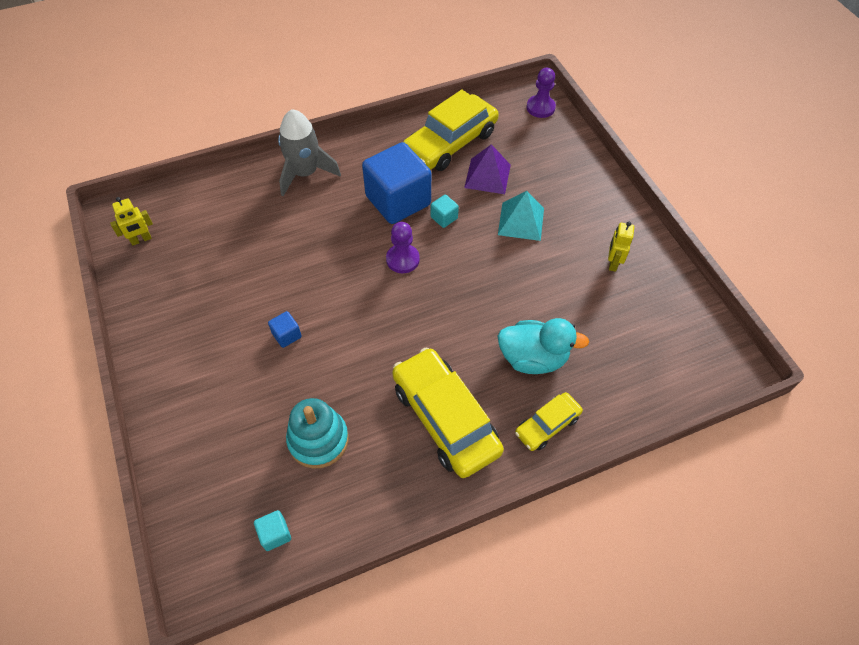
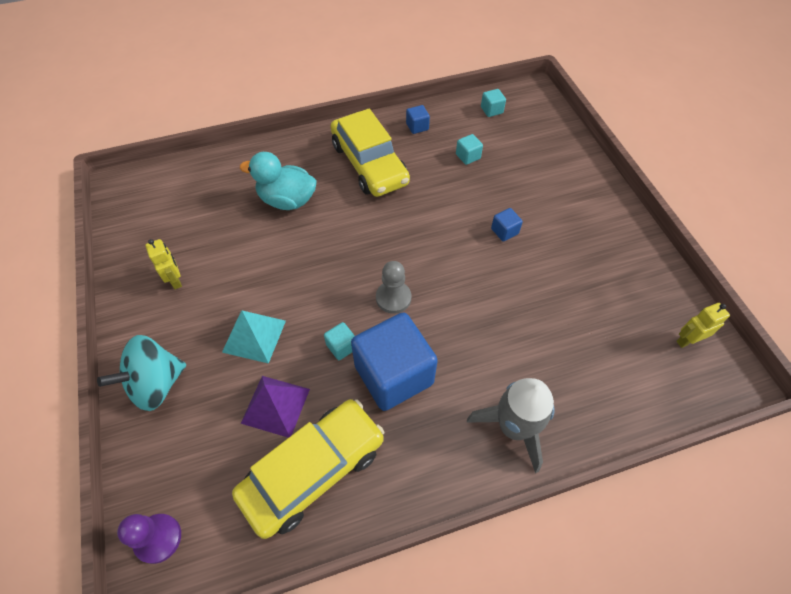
camera: 175 degrees left, 0 degrees up
(318, 440) = (468, 156): turquoise stacking toy -> turquoise cube
(386, 490) = (417, 127): none -> blue cube
(402, 259) = (393, 298): purple pawn -> grey pawn
(547, 425) = (292, 155): yellow car -> none
(585, 184) = (156, 384): none -> turquoise spinning top
(612, 263) = (176, 280): yellow robot -> yellow robot turned 45 degrees counterclockwise

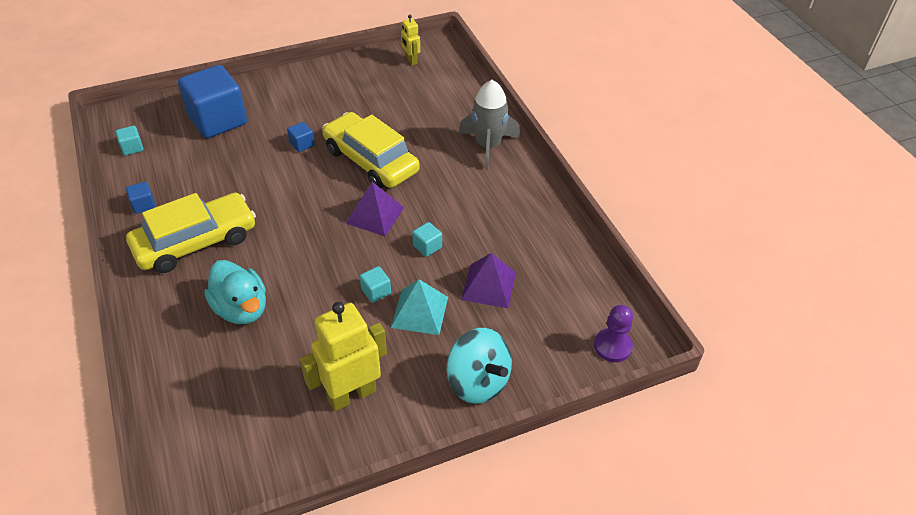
camera: 95 degrees left, 10 degrees down
(176, 280) = (351, 394): yellow robot -> yellow robot, size x1.95
(287, 200) = (241, 309): turquoise duck -> turquoise duck turned 45 degrees counterclockwise
(313, 470) = (539, 255): yellow car -> yellow car (371, 160)
(393, 298) = (375, 215): grey pawn -> purple pyramid
(394, 374) = (452, 211): blue cube -> blue cube (218, 120)
(468, 156) = (200, 166): turquoise cube -> turquoise cube (376, 291)

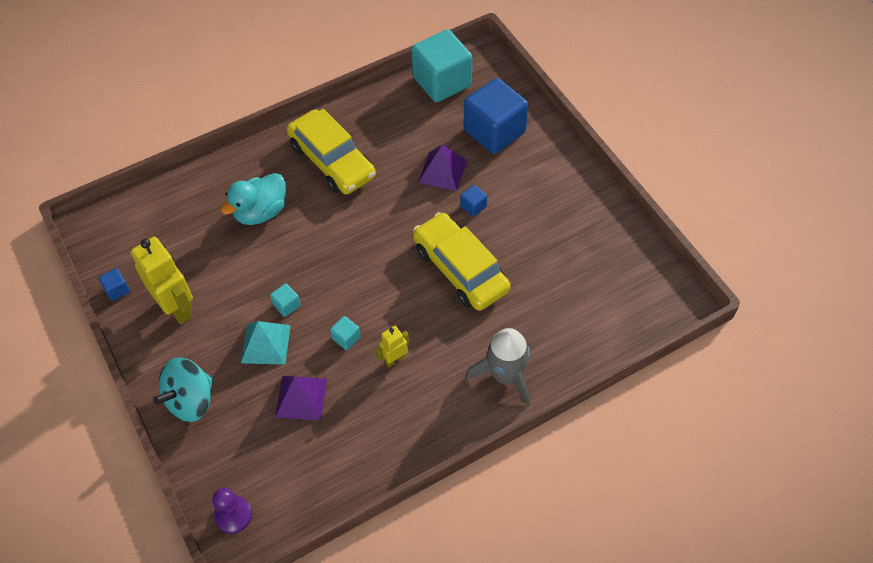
camera: 85 degrees right, 10 degrees up
(132, 148) = (442, 82): turquoise cube -> turquoise cube, size x2.47
(143, 205) = (371, 112): blue cube -> blue cube (117, 290)
(371, 160) = (460, 269): yellow car -> yellow car turned 75 degrees counterclockwise
(375, 215) = (383, 287): purple pyramid -> purple pyramid (443, 171)
(411, 60) = (643, 277): yellow robot -> yellow robot (394, 359)

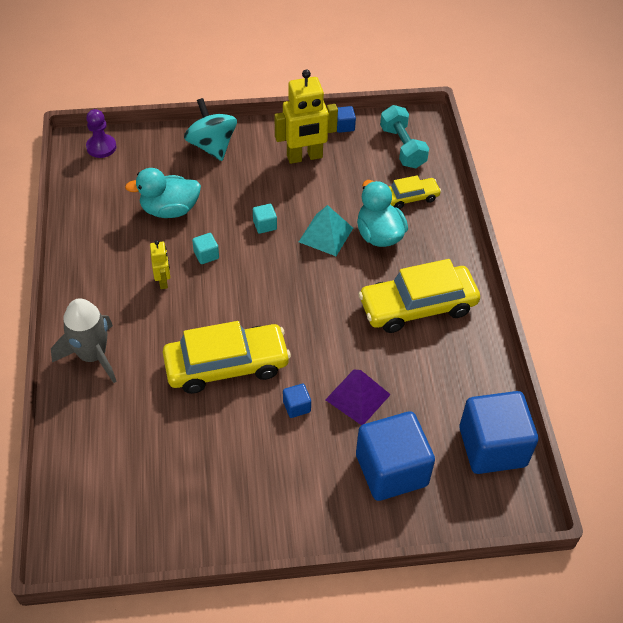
camera: 110 degrees right, 5 degrees down
(133, 230) = (402, 147): none -> turquoise dumbbell
(202, 203) = (410, 197): none -> yellow car
(265, 344) = (235, 201): turquoise pyramid -> turquoise pyramid (325, 234)
(301, 397) = (170, 210): purple pyramid -> turquoise duck
(442, 82) = (492, 447): turquoise cube -> blue cube

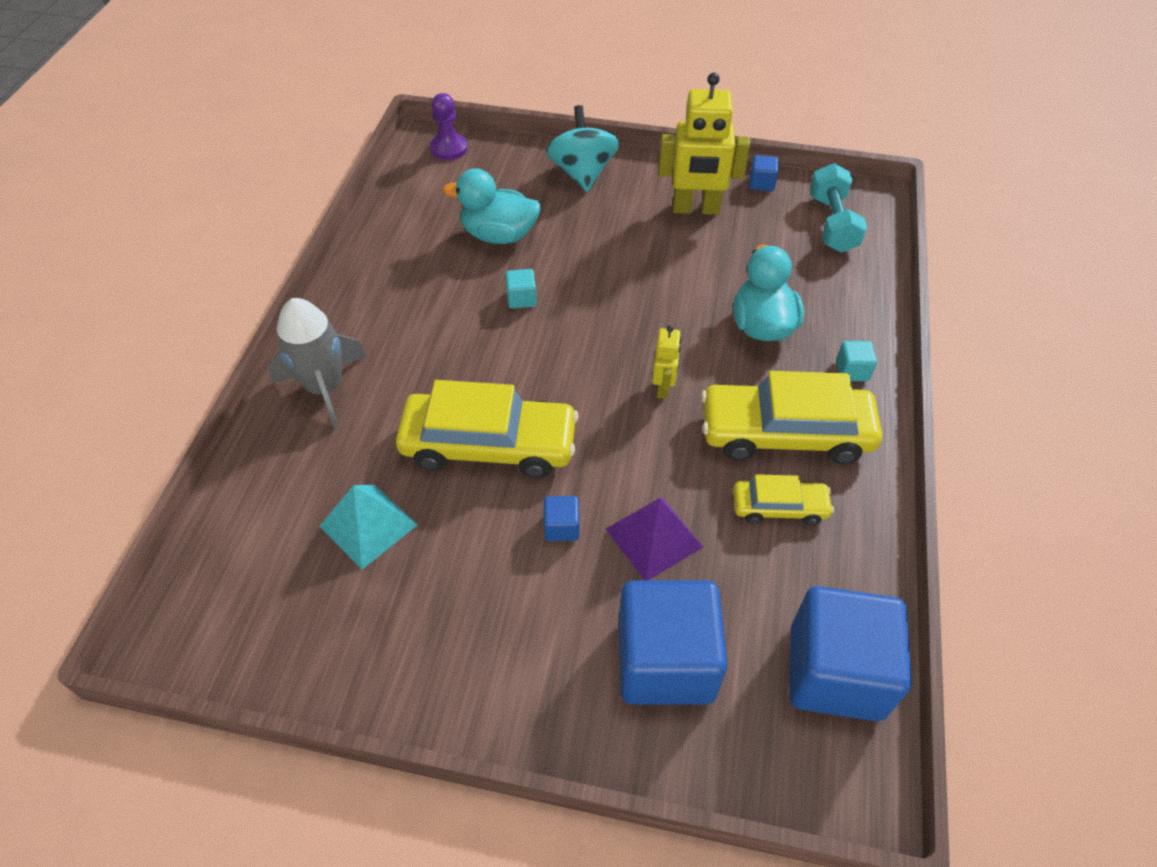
camera: 20 degrees right, 0 degrees up
(163, 281) = (454, 318): yellow robot -> yellow robot (663, 388)
(265, 225) = (612, 279): turquoise cube -> turquoise cube (852, 371)
(325, 234) = (688, 309): turquoise pyramid -> turquoise pyramid (368, 525)
(410, 197) = (823, 287): yellow car -> yellow car (779, 507)

